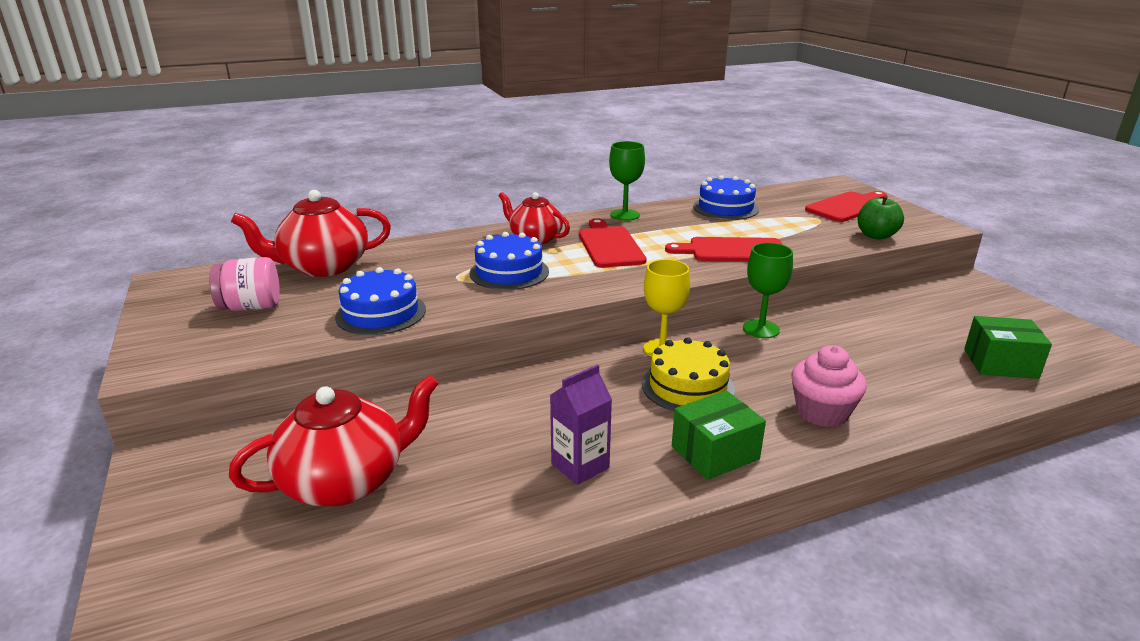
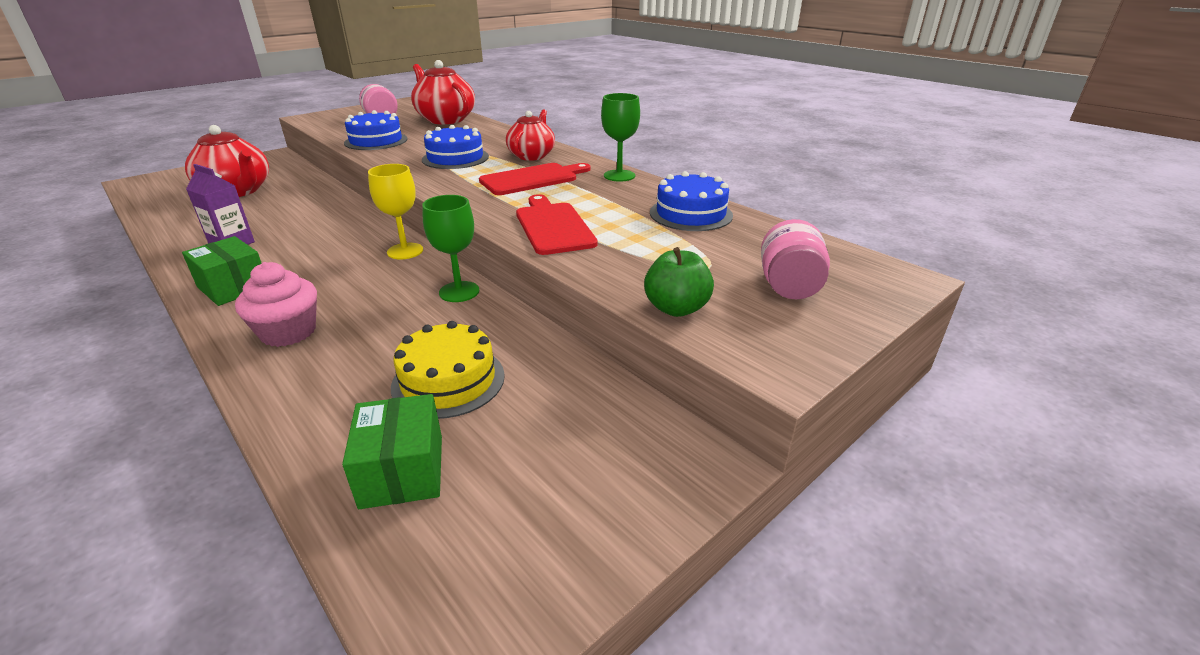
camera: 70 degrees right, 5 degrees up
(688, 386) = (339, 268): yellow cake -> yellow cake (448, 381)
(848, 207) = (789, 286): red cutting board -> pink jar

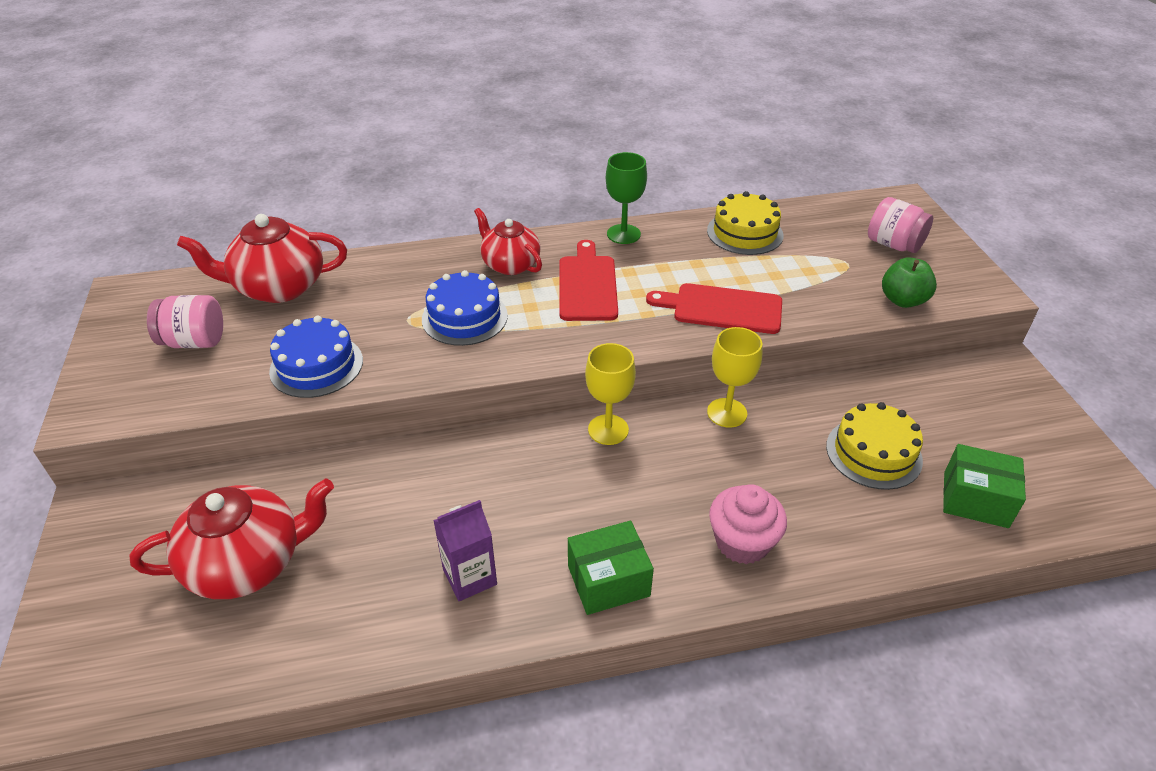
camera: 60 degrees left, 10 degrees up
(459, 292) = (727, 413): green goblet -> yellow goblet
(691, 214) = (745, 233): blue cake -> yellow cake

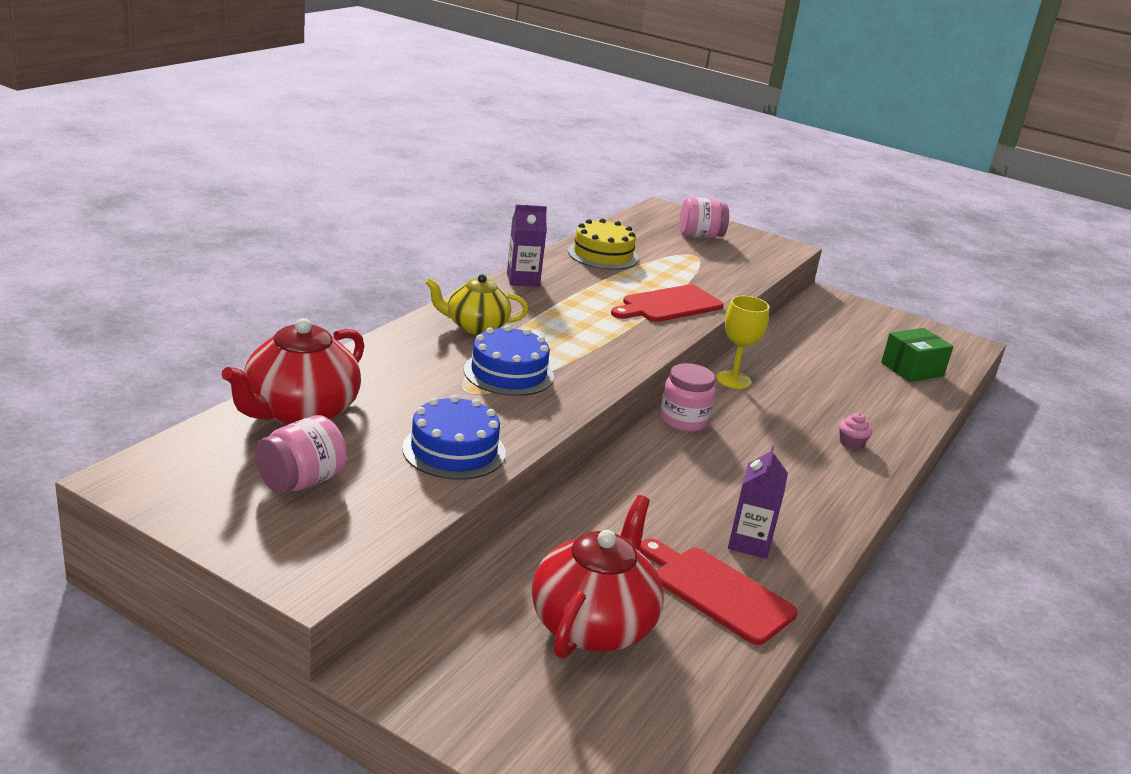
camera: 50 degrees left, 15 degrees down
(510, 264) = (475, 326): red teapot -> yellow teapot
(587, 285) = (558, 321): red cutting board -> red cutting board (718, 592)
(608, 430) = (683, 420): yellow goblet -> pink jar
(608, 581) = (823, 499): green box -> none
(623, 234) = (523, 280): green goblet -> purple carton
(742, 542) = (851, 443): pink cupcake -> pink cupcake, size x0.52
(873, 453) = (837, 367): yellow cake -> none
(903, 300) = (755, 266): green apple -> none

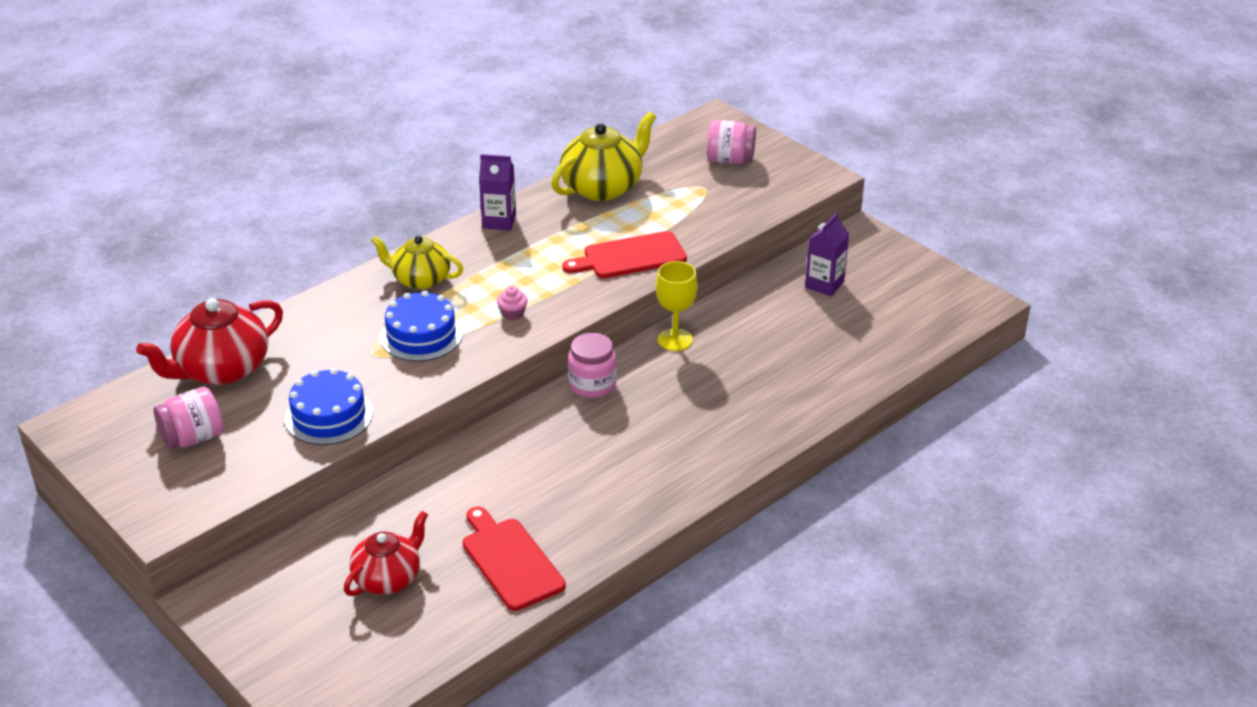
camera: 20 degrees right, 10 degrees up
(593, 624) = (388, 578): red teapot -> red teapot, size x0.66
(603, 255) = (603, 187): yellow cake -> yellow teapot
(749, 543) = (569, 518): purple carton -> purple carton (824, 284)
(851, 443) = (746, 421): pink cupcake -> pink cupcake (512, 314)
(912, 369) = (885, 334): green box -> none

